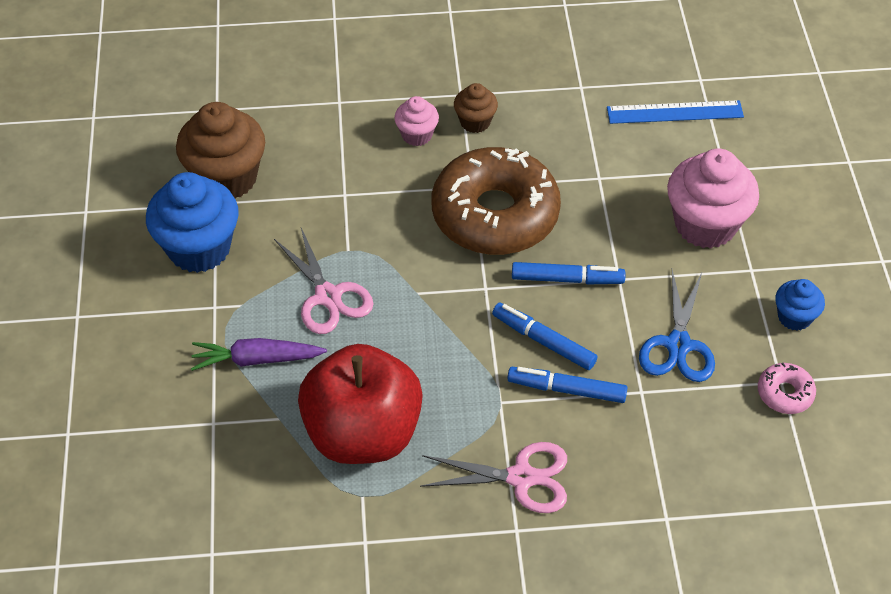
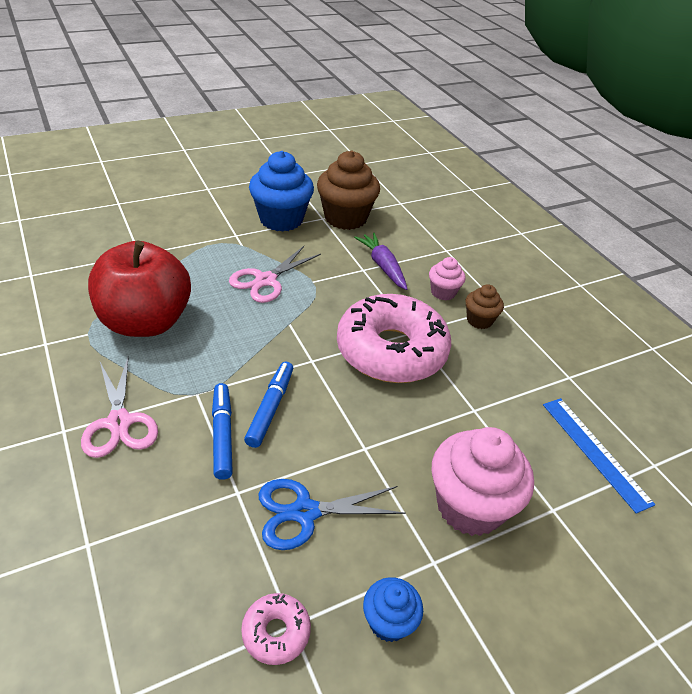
camera: 65 degrees right, 10 degrees down
(257, 359) = (197, 260): purple carrot -> purple carrot (383, 266)
(495, 214) = (391, 351): brown donut -> pink donut
(567, 279) = (346, 410): blue marker -> none

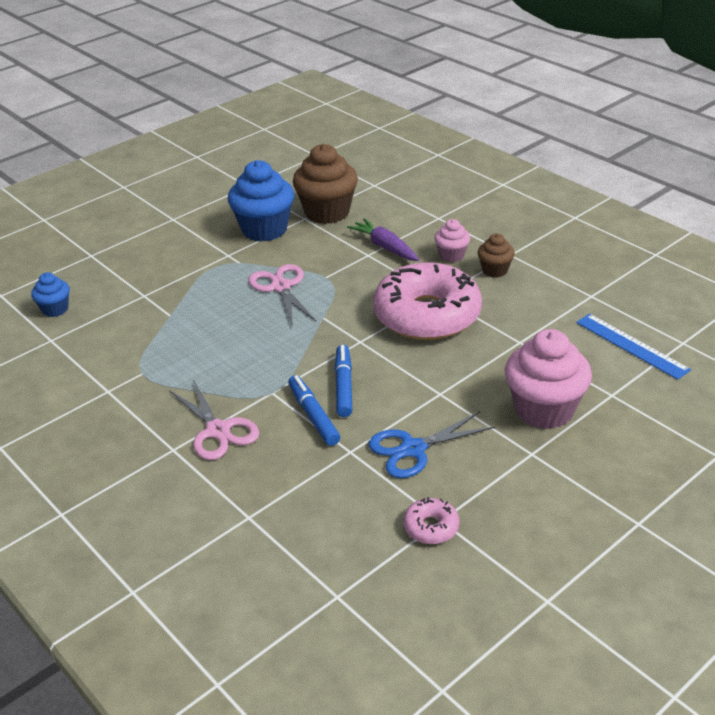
camera: 10 degrees left, 5 degrees down
(146, 322) = (189, 350): red apple -> none
(266, 280) = (281, 287): pink scissors -> pink scissors turned 135 degrees clockwise
(388, 622) = (513, 498): blue cupcake -> blue cupcake (55, 309)

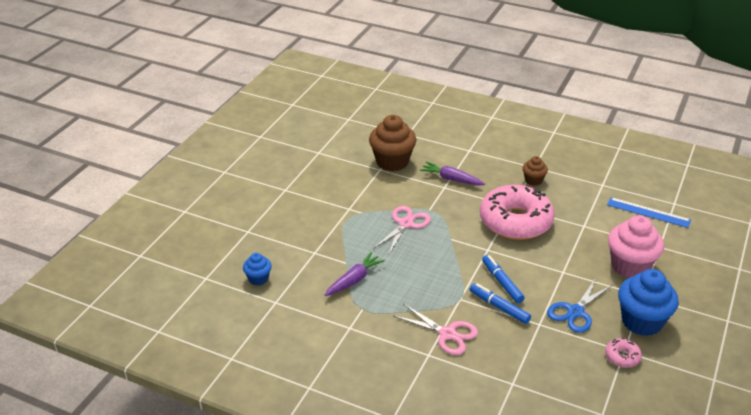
camera: 25 degrees left, 0 degrees up
(161, 337) = (354, 280): none -> purple carrot
(264, 229) = (359, 184): blue cupcake -> blue cupcake (641, 321)
(281, 287) = (405, 224): pink scissors -> pink scissors turned 75 degrees clockwise
(451, 255) = (499, 176): pink cupcake -> none

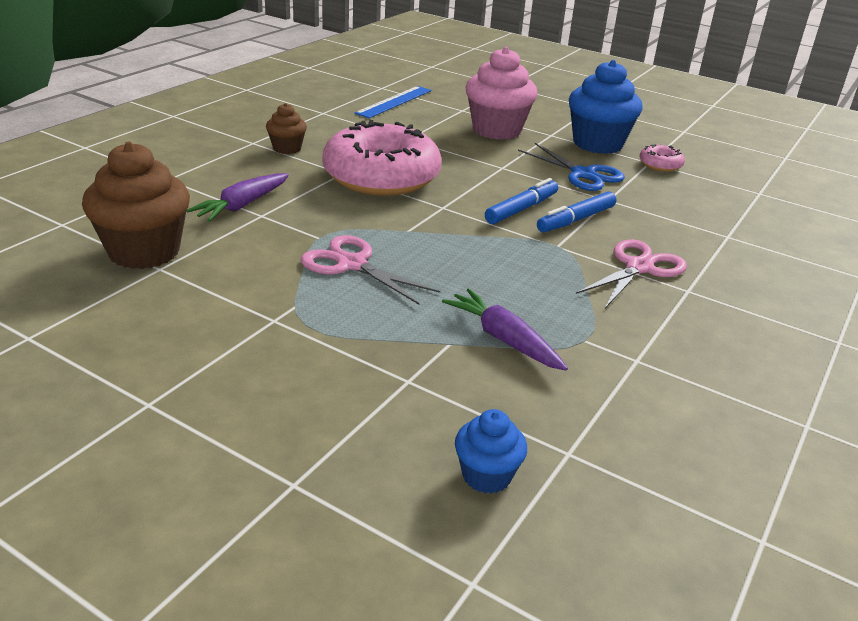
camera: 85 degrees left, 5 degrees down
(502, 282) = (521, 209): blue marker -> blue marker turned 150 degrees clockwise

